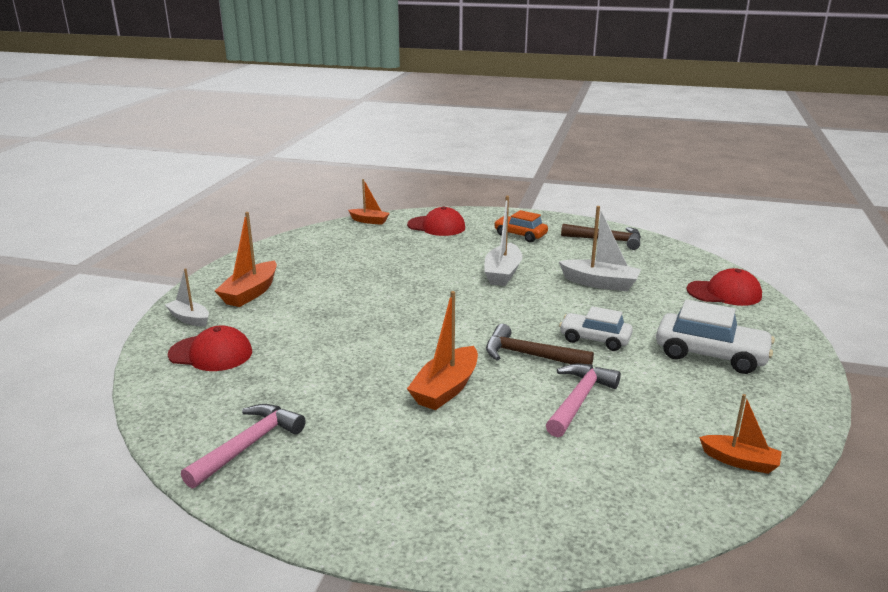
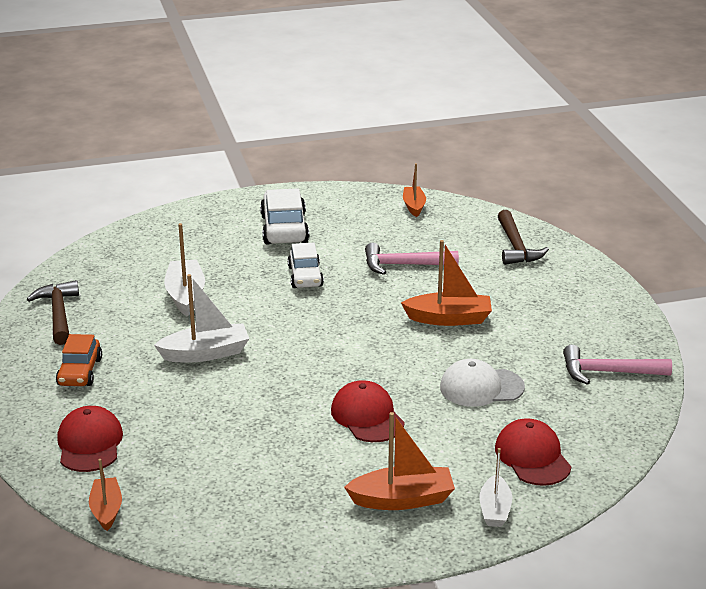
camera: 120 degrees left, 5 degrees up
(321, 365) = (481, 387): none -> white cap
(530, 355) = (361, 297): brown hammer -> brown hammer (515, 246)
(724, 293) = (157, 236): red cap -> red cap (367, 416)

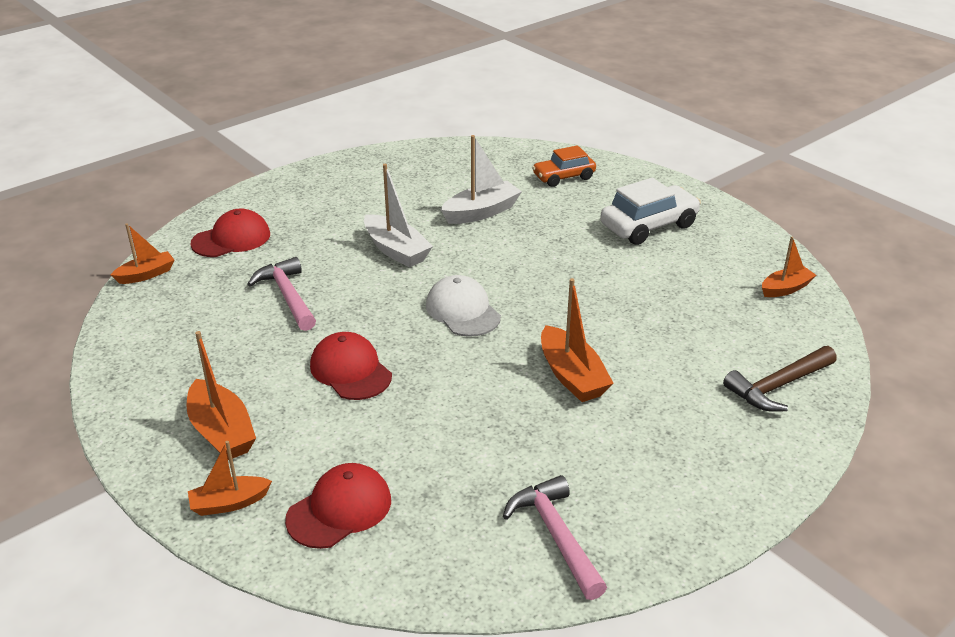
camera: 65 degrees right, 5 degrees up
(59, 314) = (405, 167): brown hammer -> none
(80, 372) = (328, 203): orange car -> orange car (563, 177)
(305, 276) = (571, 263): white car -> none
(367, 416) = (350, 370): red cap -> red cap turned 75 degrees counterclockwise
(404, 265) = (653, 316): pink hammer -> pink hammer (288, 296)
(481, 387) = (452, 435): white cap -> white cap (463, 311)
(495, 509) = (229, 503): white boat -> orange boat

